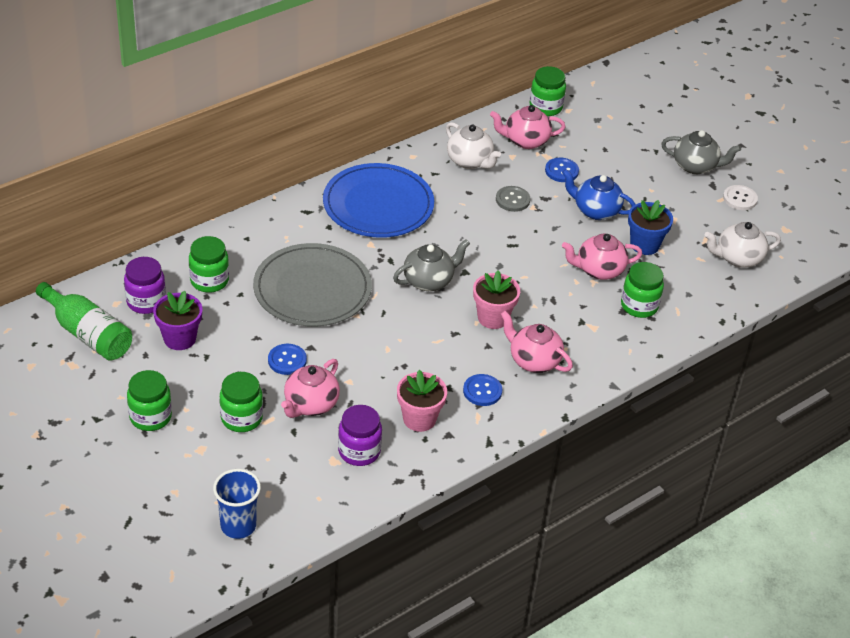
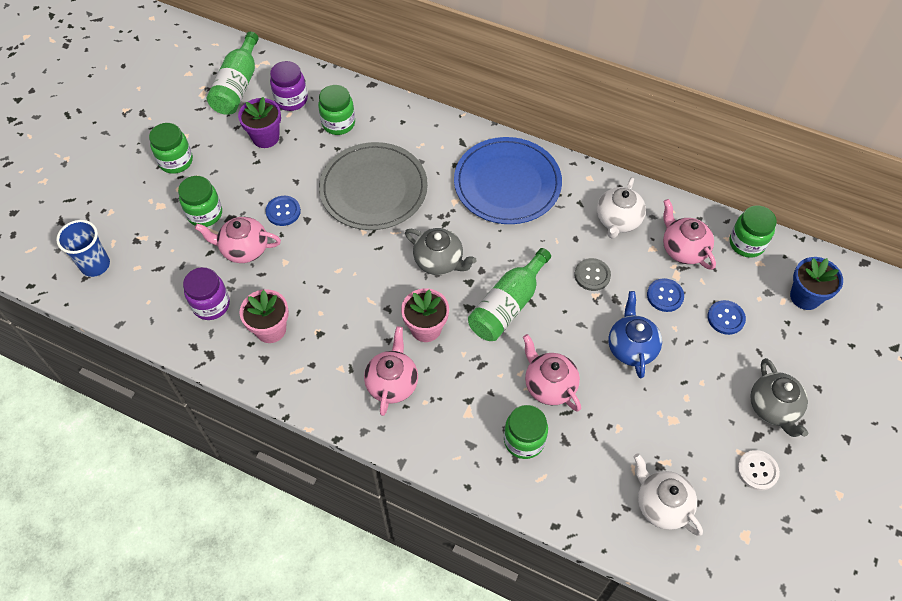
camera: 65 degrees right, 15 degrees up
(482, 391) = (330, 360): blue button -> blue button (726, 318)
(506, 260) = (507, 305): none -> green bottle
(644, 245) = (615, 410): blue flower pot -> blue flower pot (805, 296)

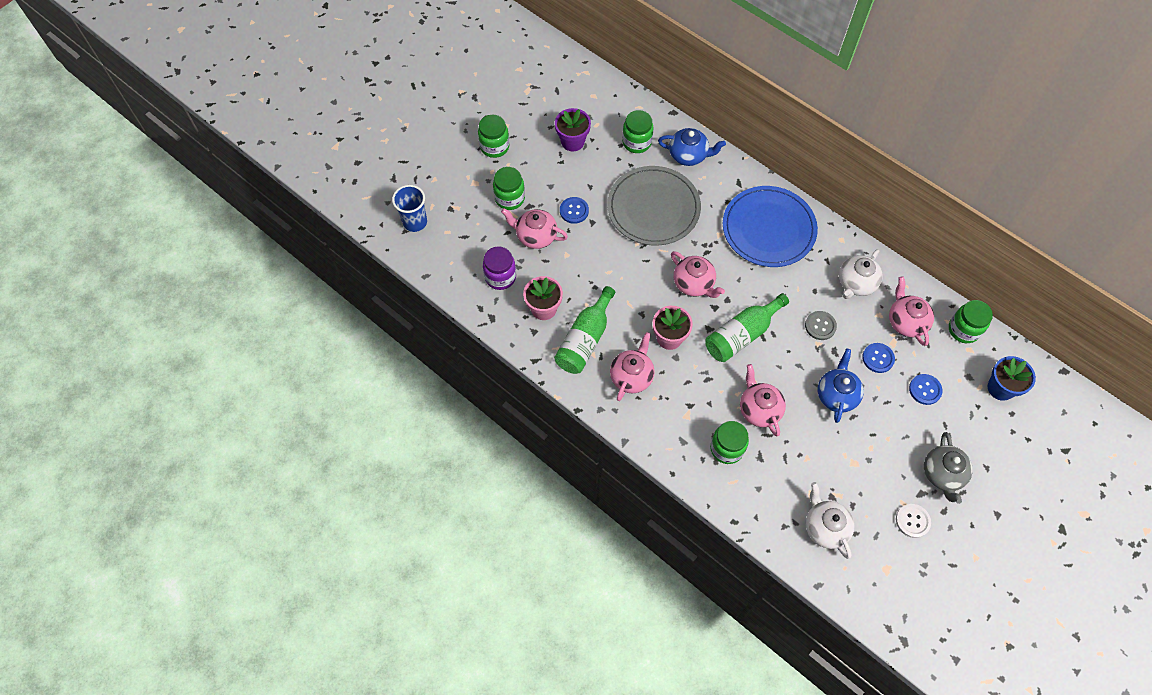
camera: 15 degrees right, 5 degrees up
(238, 86) = (558, 89): green bottle -> green bottle (585, 340)
(291, 100) = (601, 112): purple jar -> none
(400, 125) = (688, 155): none -> blue teapot
(439, 261) = (694, 284): grey teapot -> pink teapot

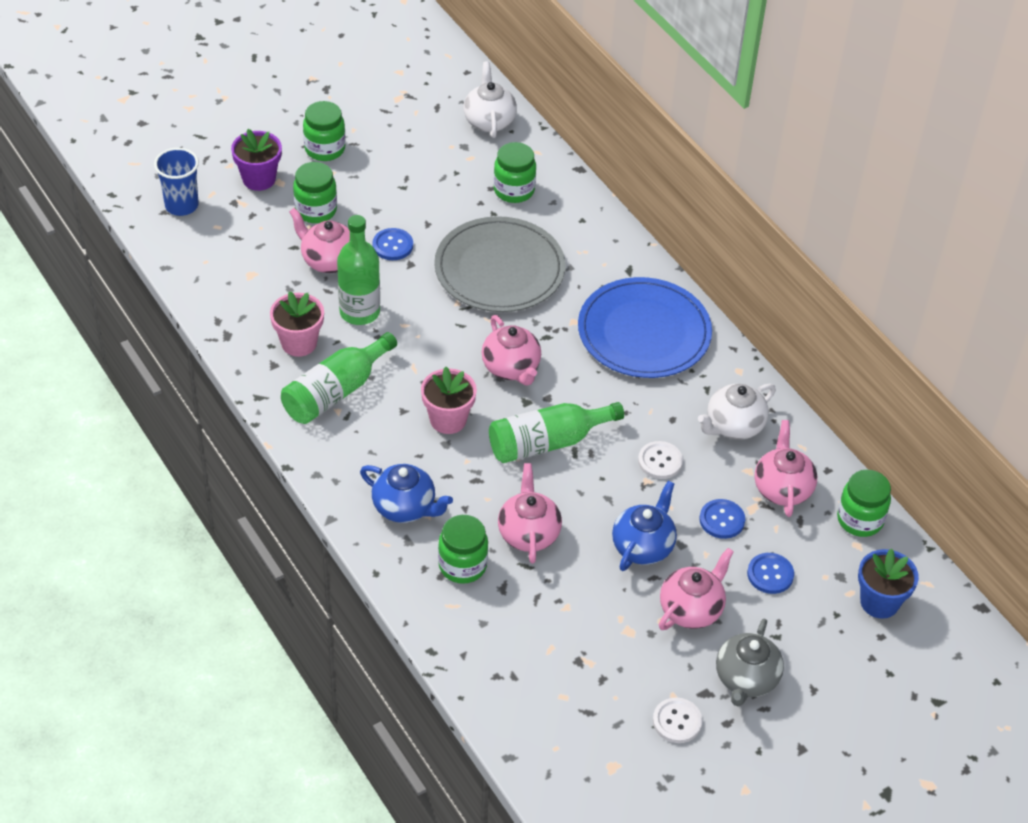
camera: 15 degrees right, 15 degrees down
(500, 277) = (260, 293): purple jar -> none
(572, 141) = (429, 168): purple flower pot -> purple flower pot (259, 179)
(574, 271) = (359, 312): none -> green bottle
(631, 376) = (376, 449): pink teapot -> pink teapot (691, 609)
(688, 155) = (576, 222): blue teapot -> blue teapot (405, 507)
(820, 326) = (660, 461): grey button -> white button
(825, 527) = (551, 693): white teapot -> white teapot (489, 121)

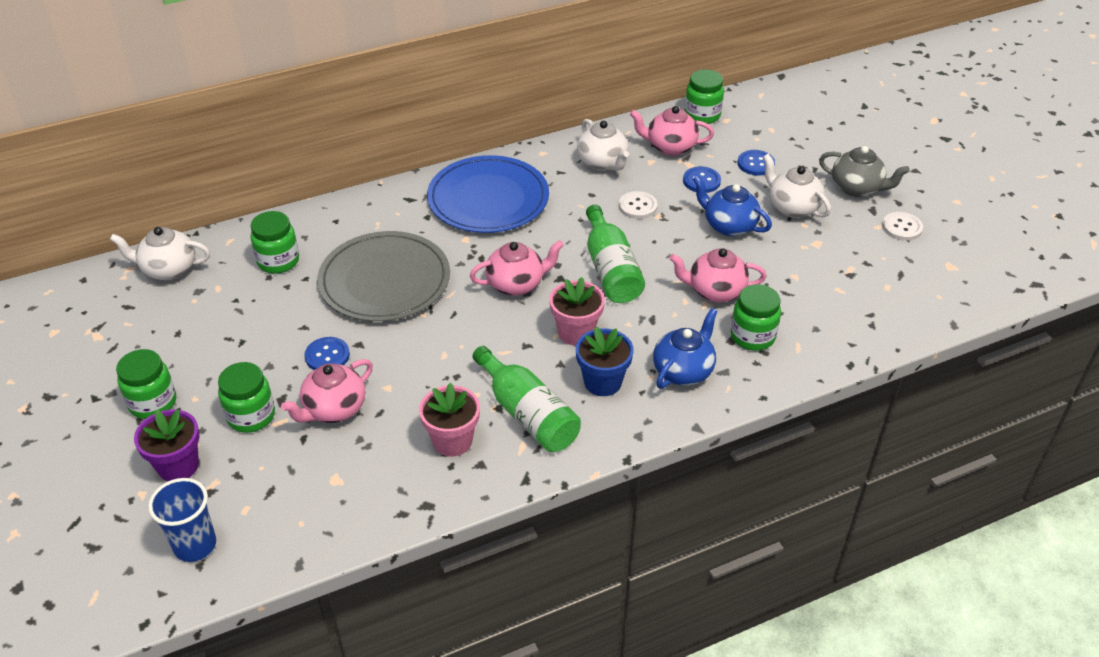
camera: 80 degrees left, 5 degrees down
(359, 312) = (418, 388): green bottle -> none
(691, 609) = (792, 207): pink teapot -> white teapot
(879, 602) = (779, 117): blue flower pot -> blue flower pot (602, 382)

